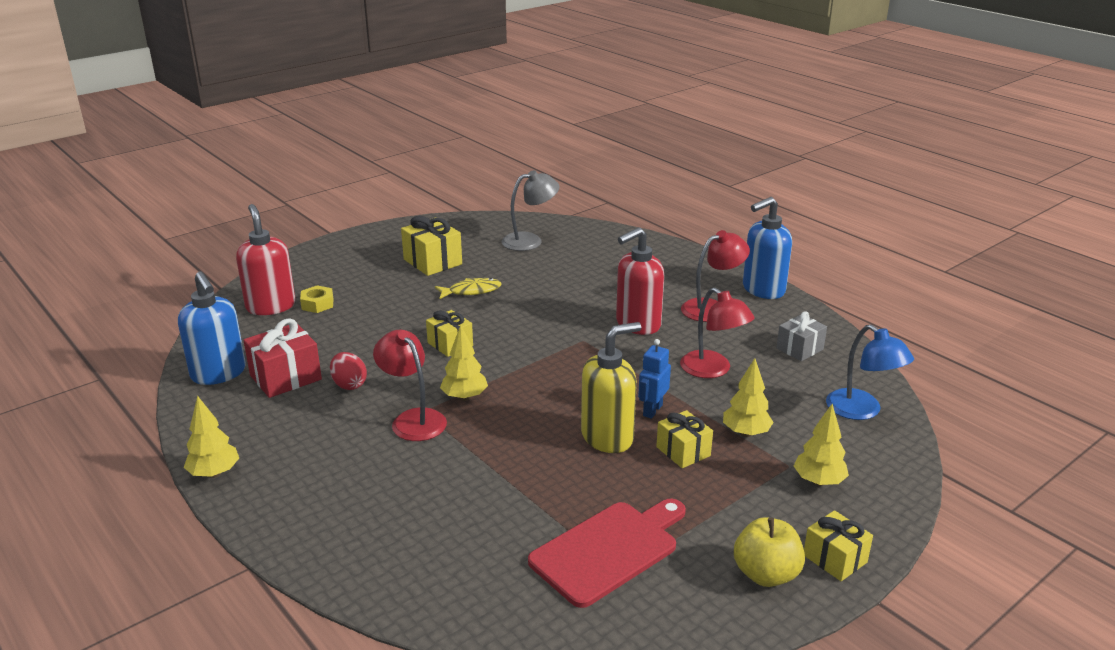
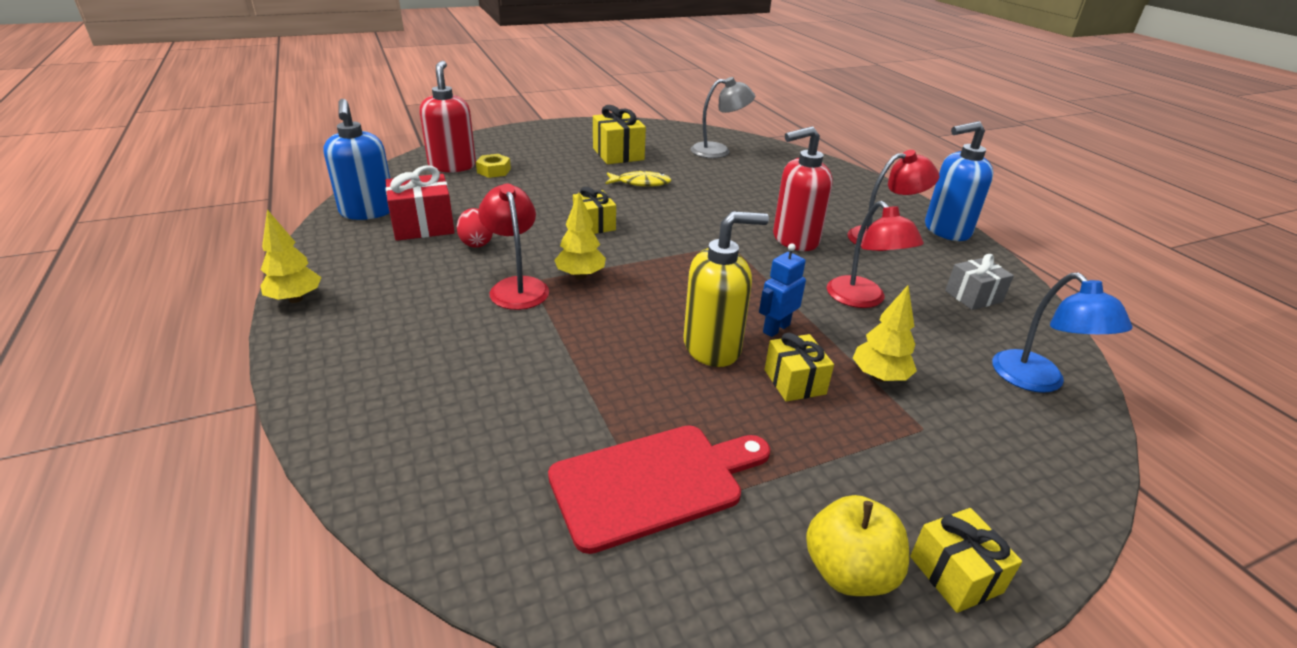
camera: 15 degrees right, 5 degrees up
(818, 481) = (958, 458): yellow tree -> none

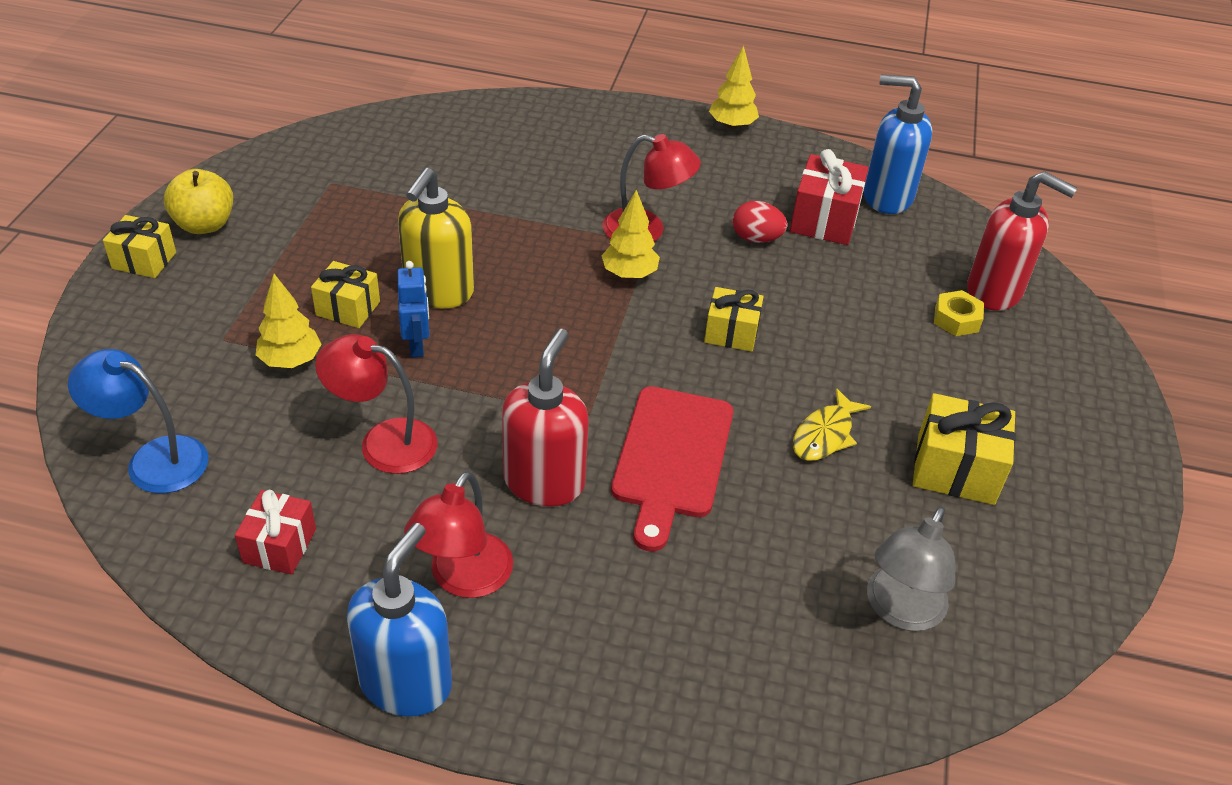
camera: 125 degrees right, 10 degrees up
(653, 483) = (353, 193): red cutting board -> red cutting board (671, 458)
(973, 296) = (279, 546): grey gift -> red gift

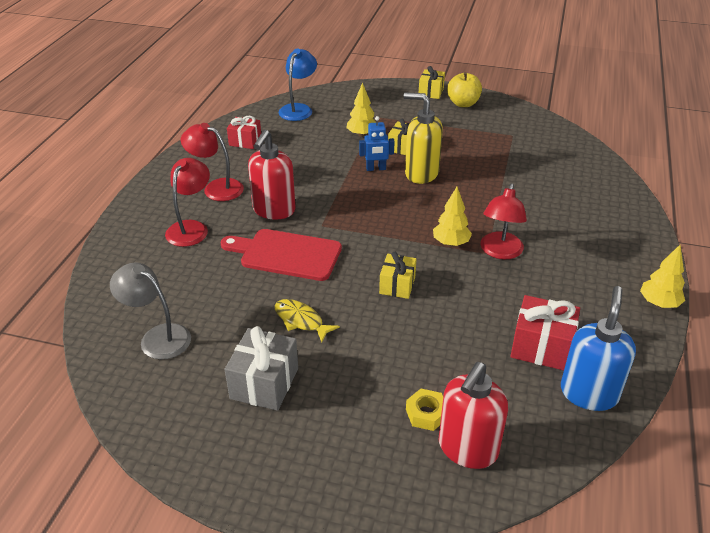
camera: 95 degrees right, 5 degrees down
(383, 442) = (305, 163): red lamp -> red lamp (191, 228)
(406, 682) = (165, 175): blue soap dispenser -> none
(544, 481) = (273, 210): red soap dispenser -> red soap dispenser turned 90 degrees clockwise
(756, 238) = (505, 305): red egg -> none
(955, 469) = (264, 383): yellow gift -> grey gift

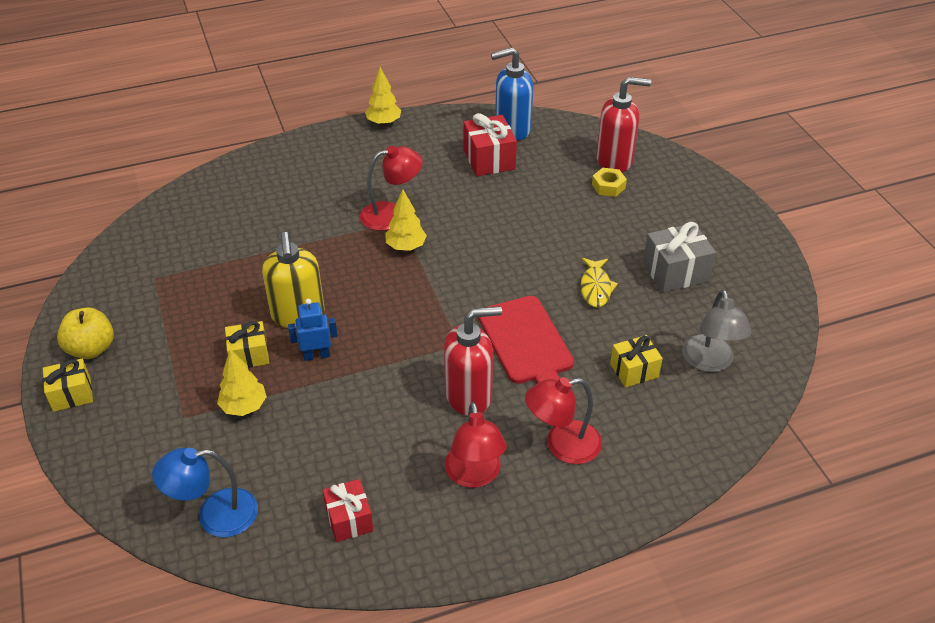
camera: 125 degrees left, 5 degrees up
(376, 169) = (316, 355): blue robot -> blue robot turned 60 degrees counterclockwise
(397, 285) = (496, 254): yellow gift -> yellow gift (634, 370)

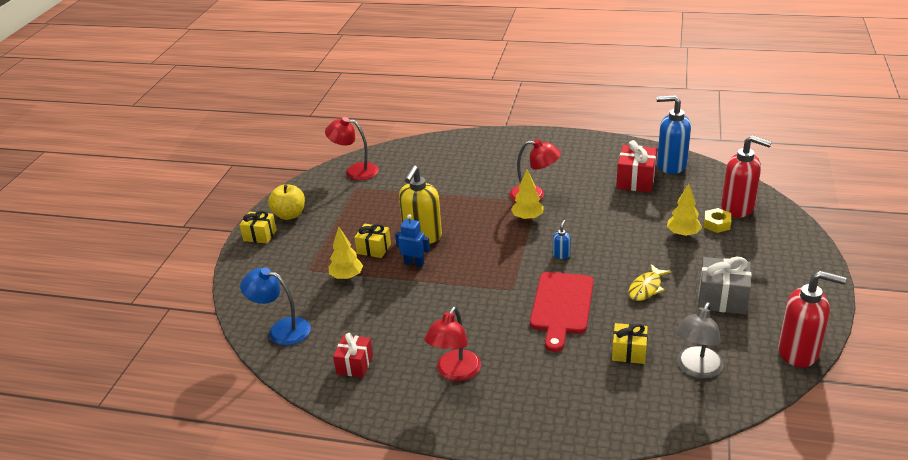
camera: 35 degrees right, 10 degrees down
(384, 122) = (577, 137): yellow tree -> yellow tree (683, 234)
(469, 396) = (493, 323): red soap dispenser -> red soap dispenser (798, 352)
(479, 280) = (561, 255): none -> blue soap dispenser
(562, 445) = (532, 379): red lamp -> red lamp (355, 171)

